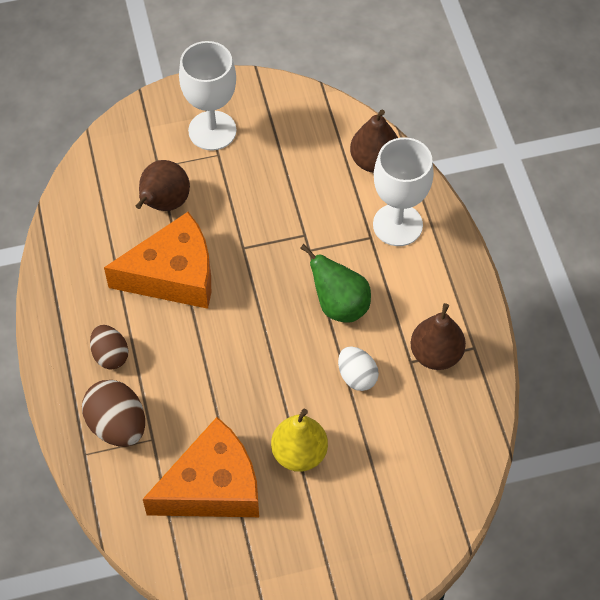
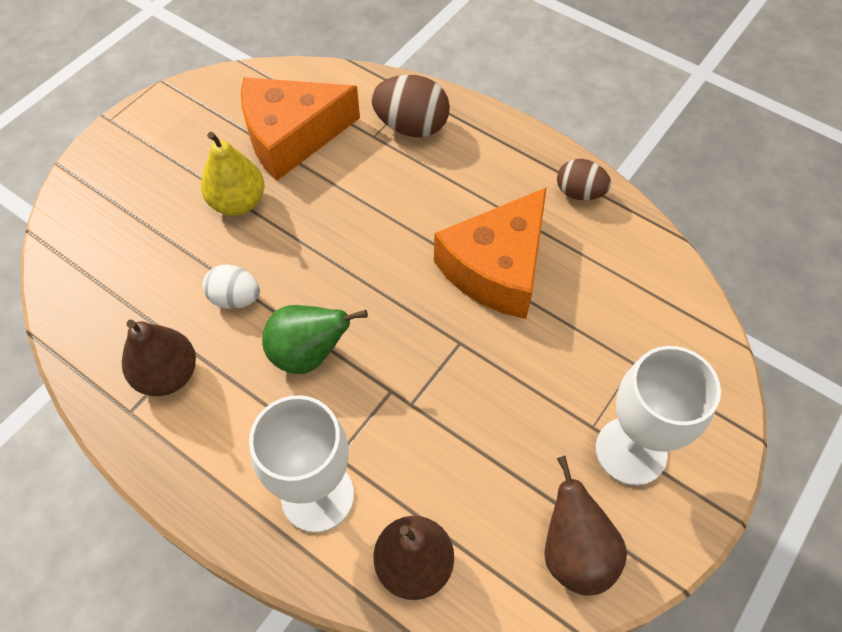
camera: 140 degrees right, 0 degrees up
(110, 355) = (474, 168): brown egg -> brown egg (579, 193)
(164, 203) = (583, 328): brown pear -> brown pear (574, 552)
(212, 486) = (291, 136): orange cheese -> orange cheese turned 45 degrees clockwise

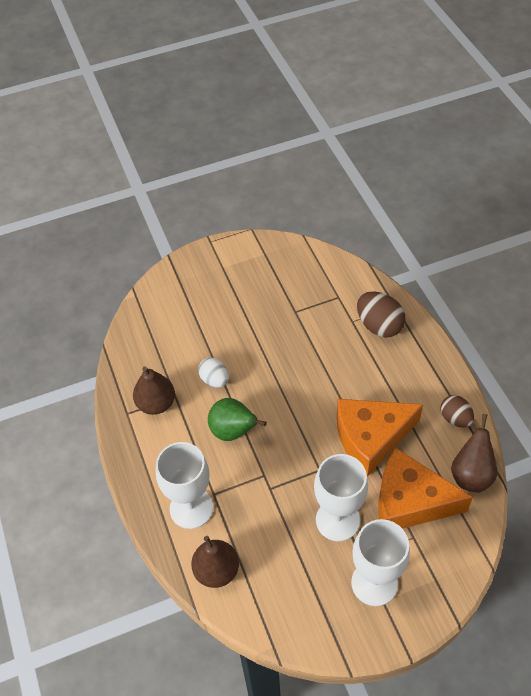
camera: 35 degrees right, 5 degrees down
(238, 202) = (249, 325): yellow pear -> none
(291, 136) = (304, 298): orange cheese -> orange cheese (410, 501)
(528, 396) = (337, 520): none -> white goblet
(574, 552) = (303, 616): brown pear -> brown pear (471, 475)

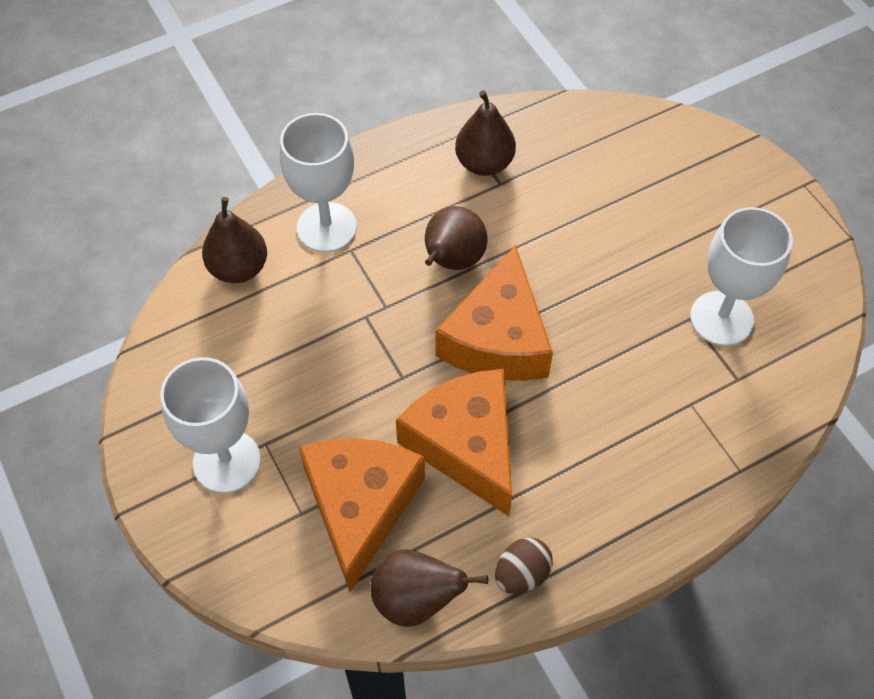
camera: 80 degrees right, 5 degrees up
(214, 380) = (536, 226): white egg -> none
(233, 431) = (452, 261): green pear -> brown pear
(297, 412) = (497, 338): none -> orange cheese
(337, 520) = (321, 407): white goblet -> white goblet (721, 318)
(379, 326) = (690, 446): brown egg -> none

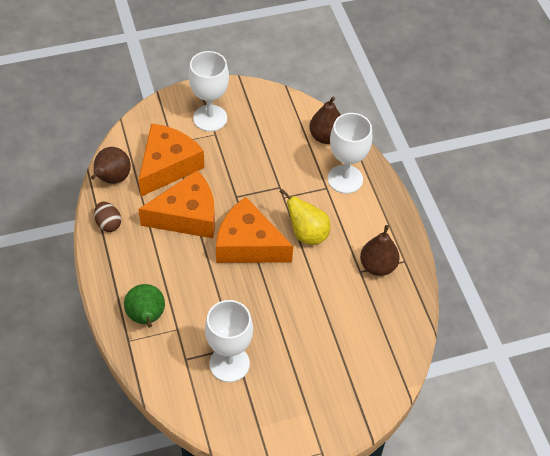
camera: 100 degrees right, 5 degrees down
(360, 506) = (168, 166): orange cheese -> orange cheese turned 75 degrees counterclockwise
(452, 261) = (307, 234): brown pear -> yellow pear
(688, 455) = (146, 317): none -> green pear

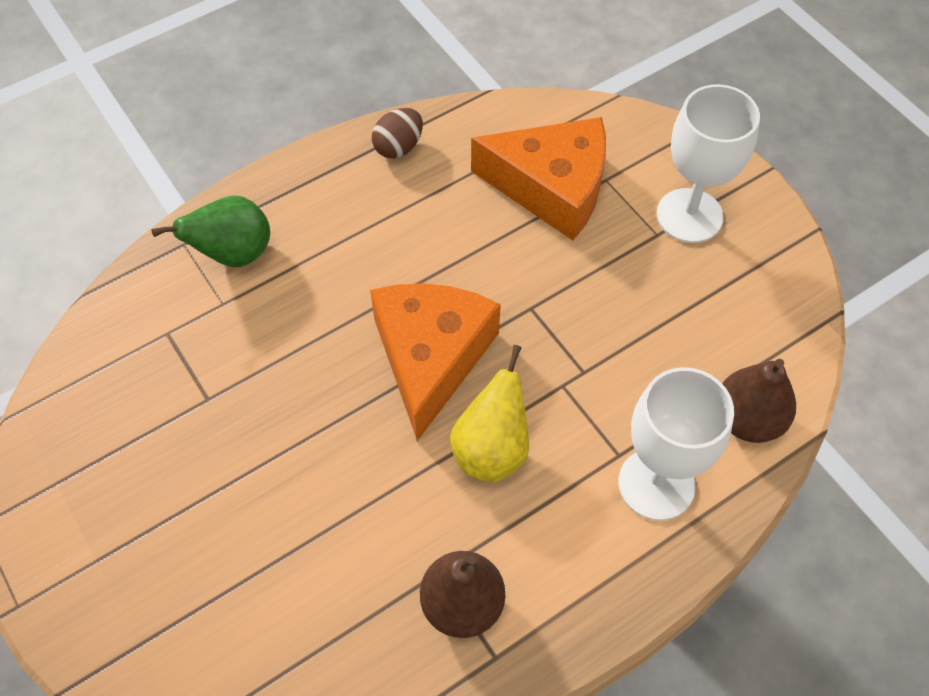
camera: 75 degrees right, 5 degrees up
(112, 179) = (490, 123): brown pear -> none
(187, 216) = (457, 247): orange cheese -> none
(229, 364) = (171, 401): white goblet -> none

